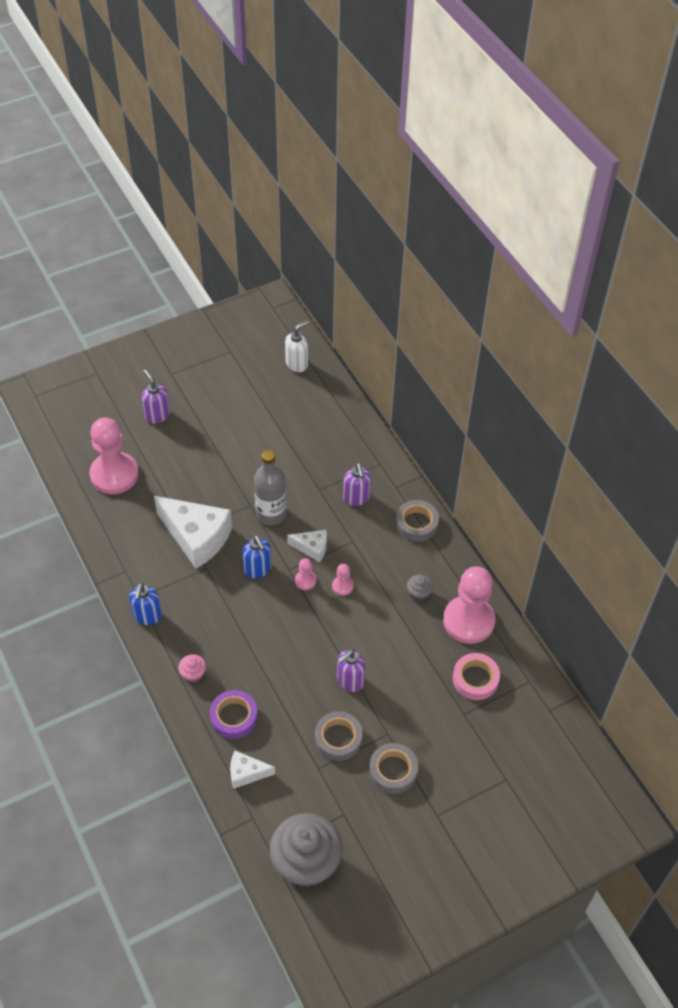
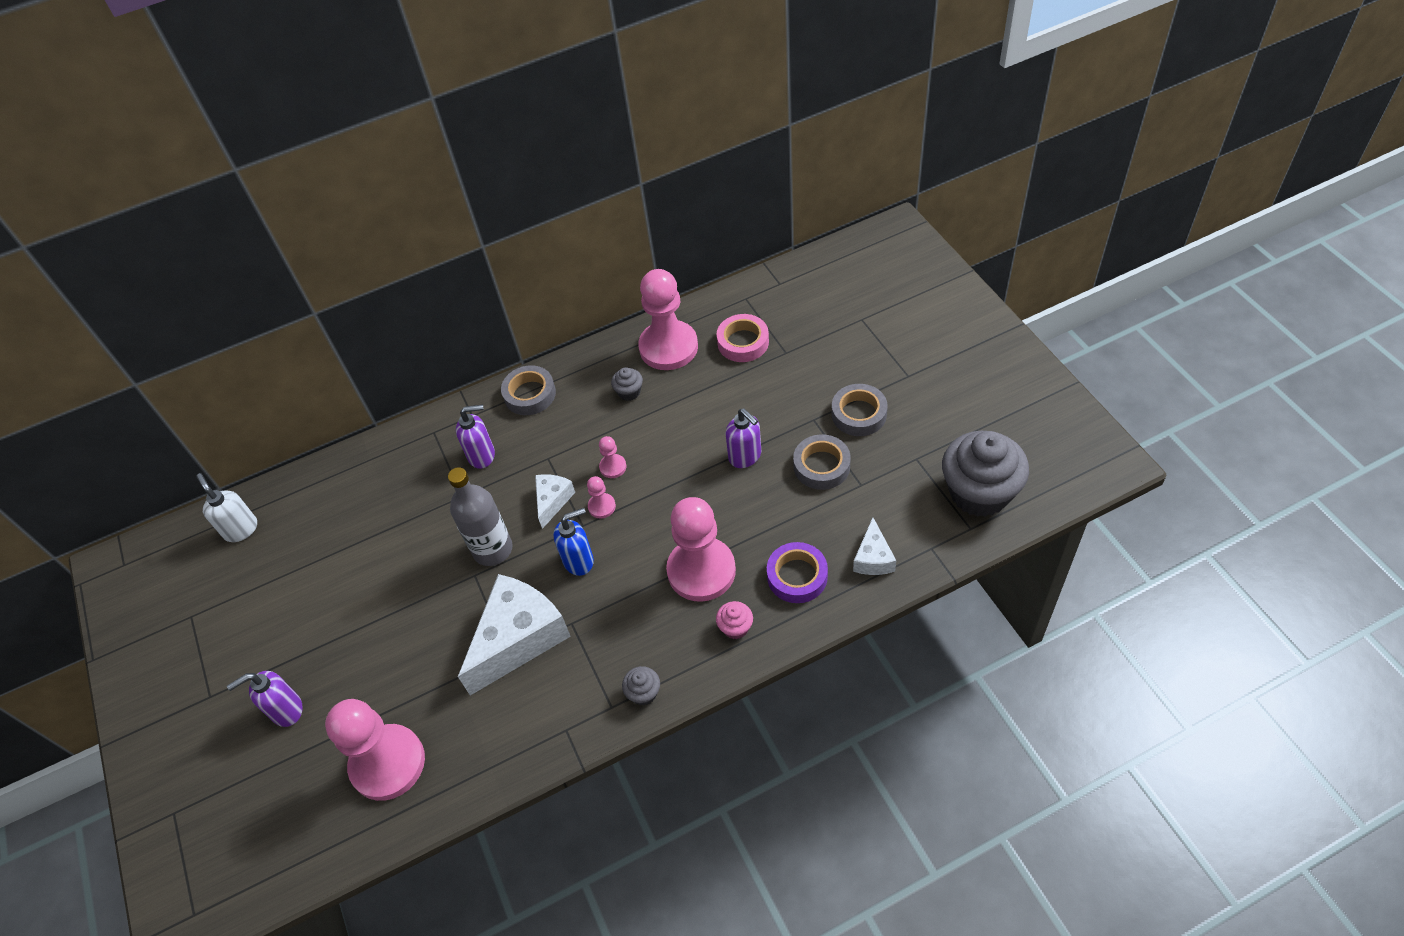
camera: 80 degrees left, 0 degrees up
(147, 616) = (643, 693): blue soap dispenser -> grey cupcake
(243, 650) = (701, 571): none -> pink pawn

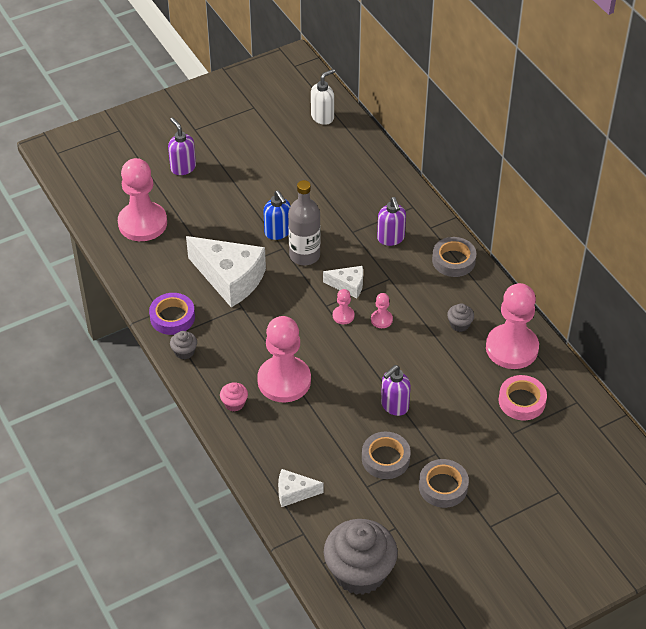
camera: 80 degrees right, 5 degrees down
(579, 560) = (294, 306): blue soap dispenser -> blue soap dispenser (278, 232)
(797, 576) = (278, 441): purple tape -> purple tape (172, 317)

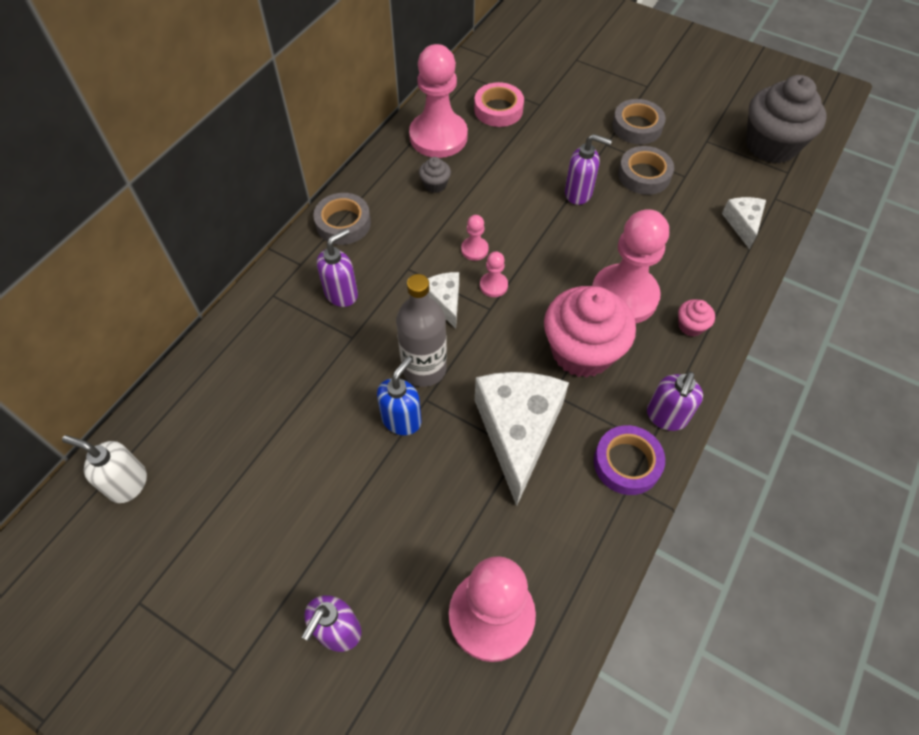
camera: 120 degrees left, 10 degrees up
(184, 352) = (666, 417): grey cupcake -> purple soap dispenser
(259, 335) = (582, 351): none -> pink cupcake
(294, 492) = (742, 224): white cheese -> white cheese turned 150 degrees counterclockwise

